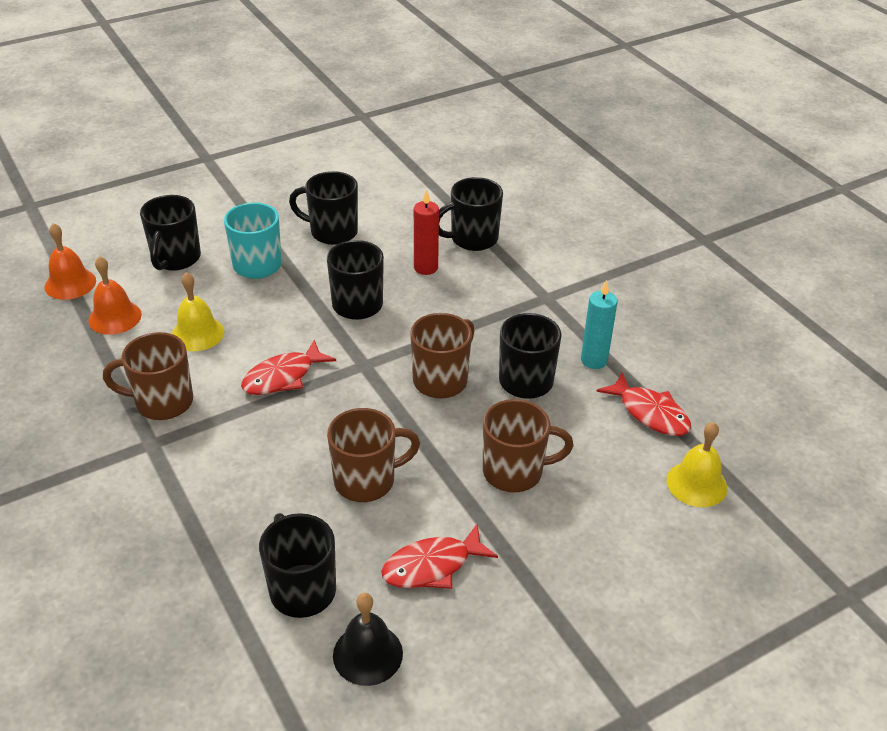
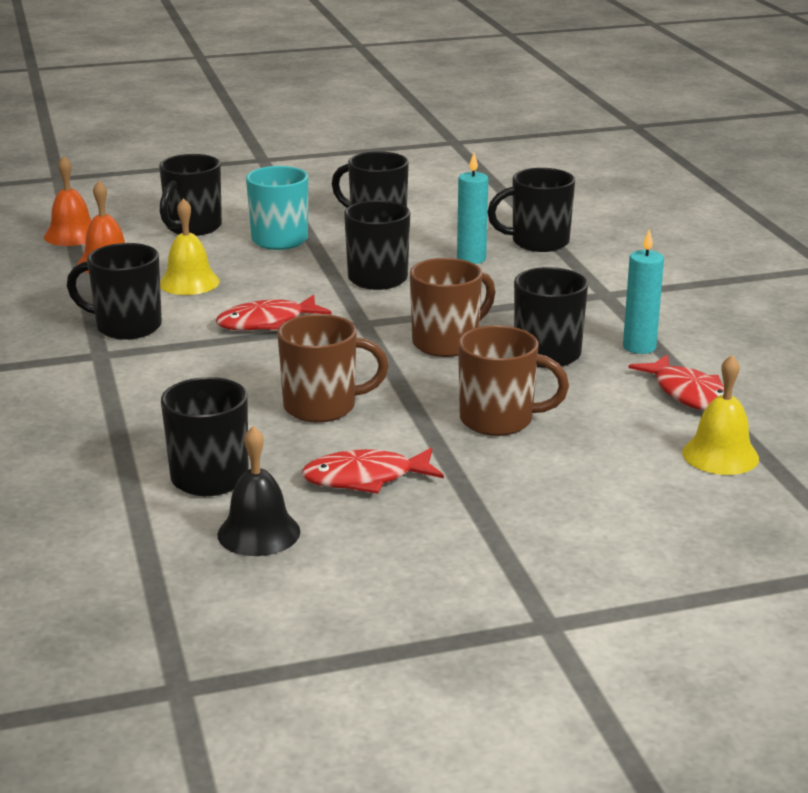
camera: 15 degrees right, 15 degrees down
(162, 402) = (126, 327): brown mug -> black mug
(426, 268) = (471, 259): red candle -> turquoise candle

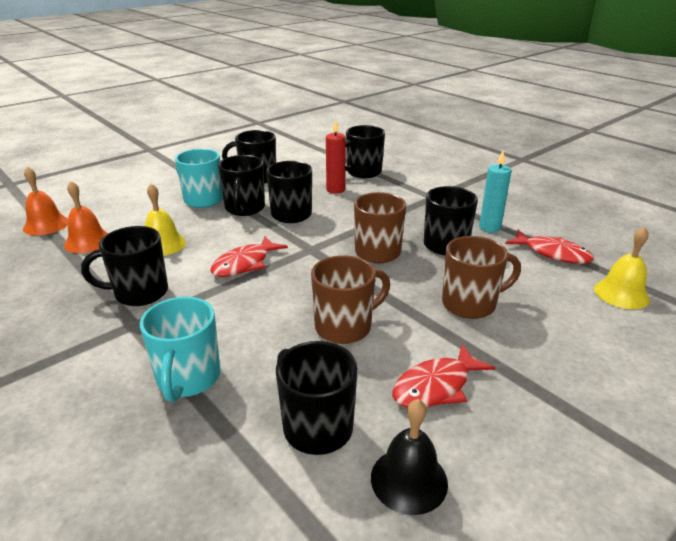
camera: 25 degrees left, 5 degrees up
(119, 411) = (188, 379): none -> turquoise mug
(192, 228) = (135, 202): black mug -> black mug (244, 208)
(471, 259) = (335, 190): turquoise candle -> red candle

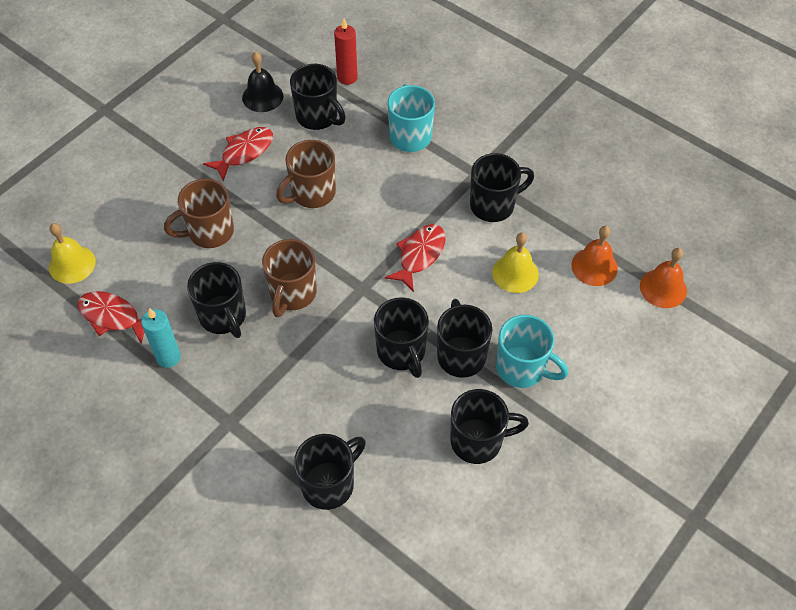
camera: 170 degrees right, 25 degrees up
(335, 190) = (360, 422): red candle -> red candle (347, 77)

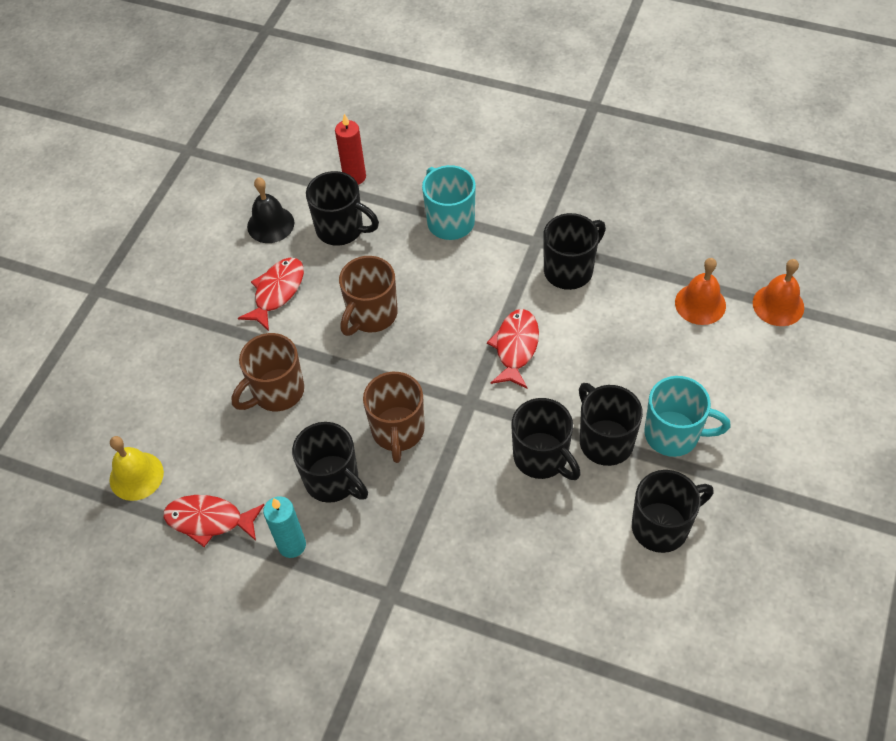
camera: 15 degrees left, 0 degrees up
(329, 484) = (527, 625): black mug -> none
(515, 273) = (623, 336): yellow bell -> none

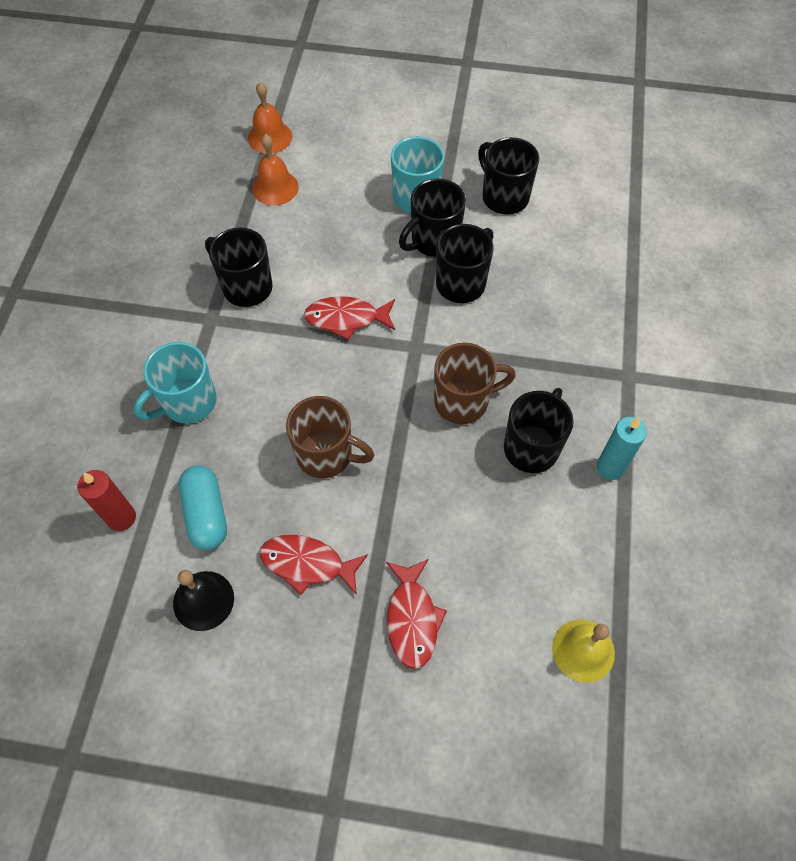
camera: 105 degrees left, 5 degrees up
(209, 520) = (610, 553): red fish -> red fish (412, 619)
(277, 392) = (443, 528): brown mug -> none
(341, 229) = (206, 514): black mug -> turquoise capsule

